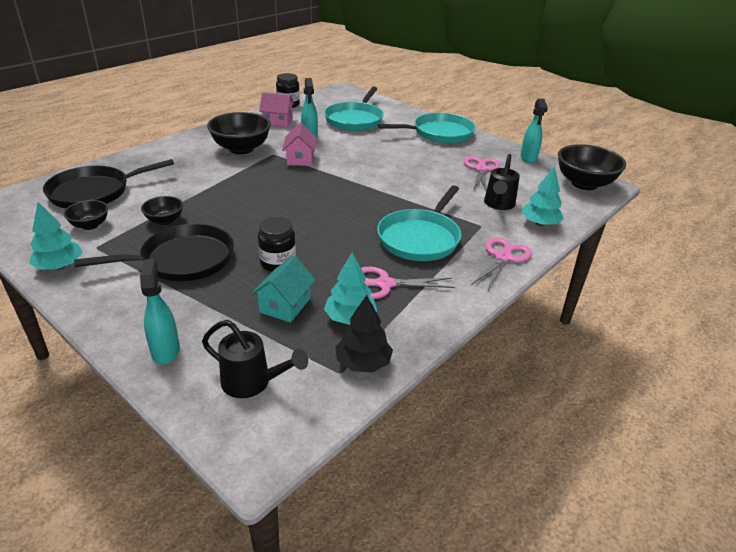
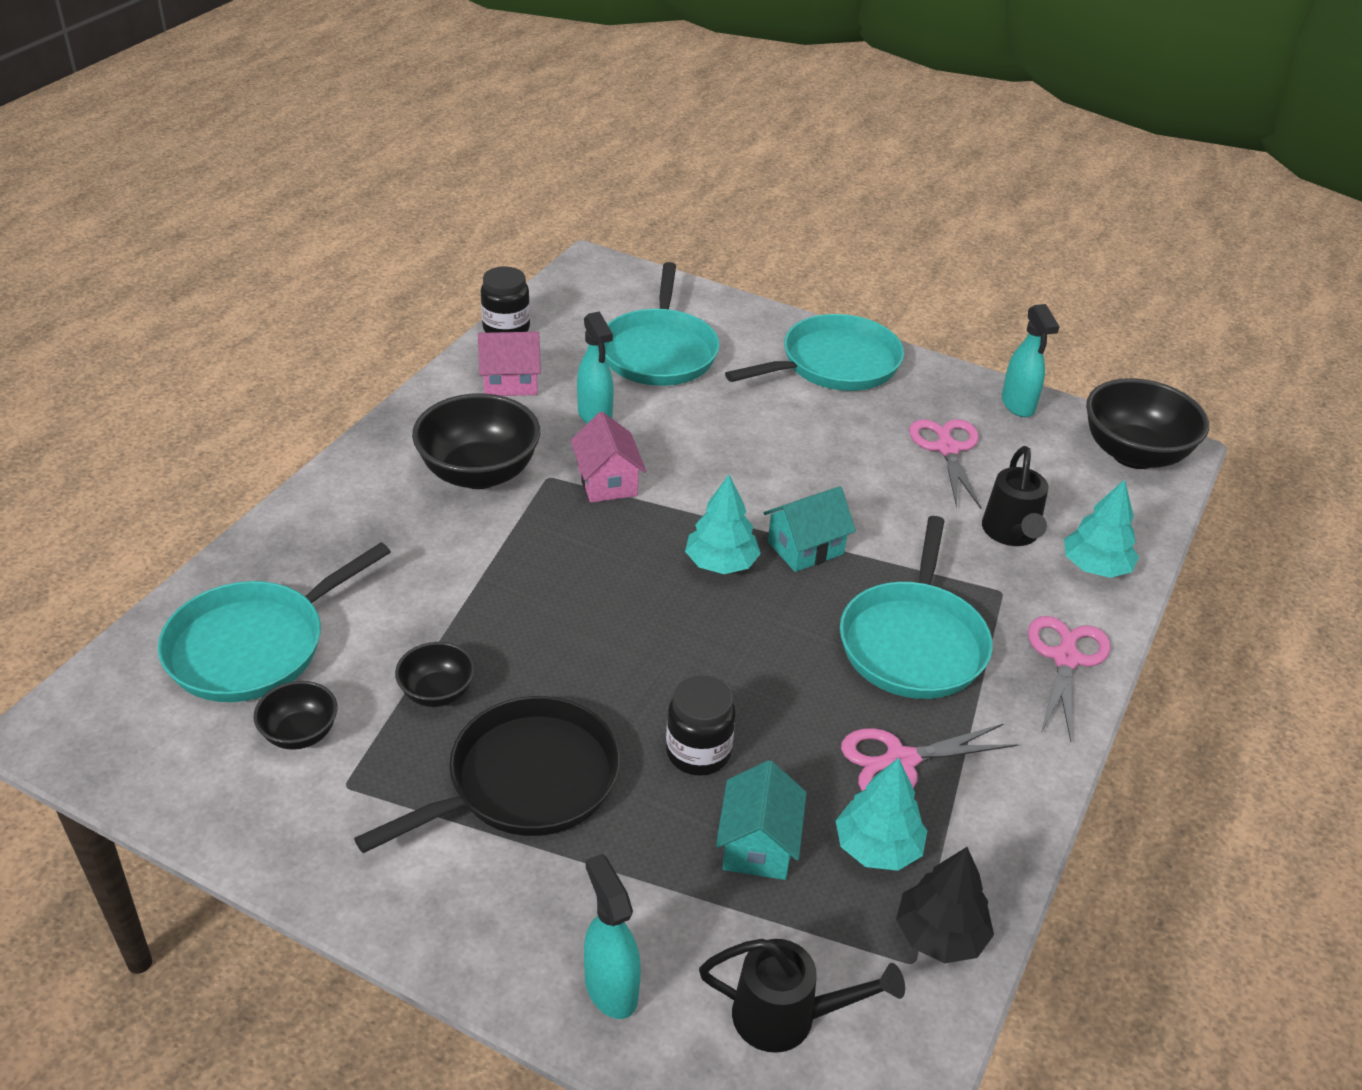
camera: 15 degrees left, 5 degrees up
(60, 266) = (306, 846): turquoise tree -> turquoise tree (721, 563)
(94, 192) = (253, 646): black pan -> turquoise pan
(384, 195) = (805, 548): none -> turquoise house

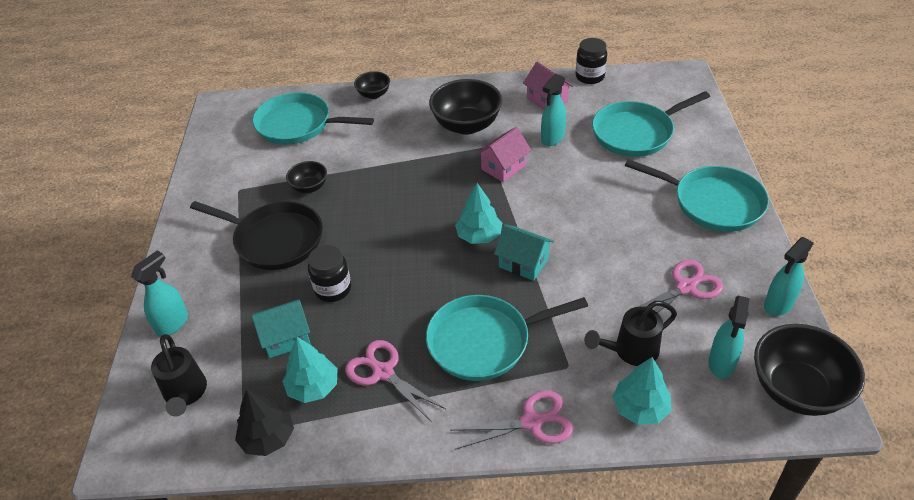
camera: 65 degrees right, 5 degrees up
(300, 733) = (258, 163): black bowl -> black bowl (374, 94)
(1070, 482) = (721, 363): none -> turquoise spray bottle

